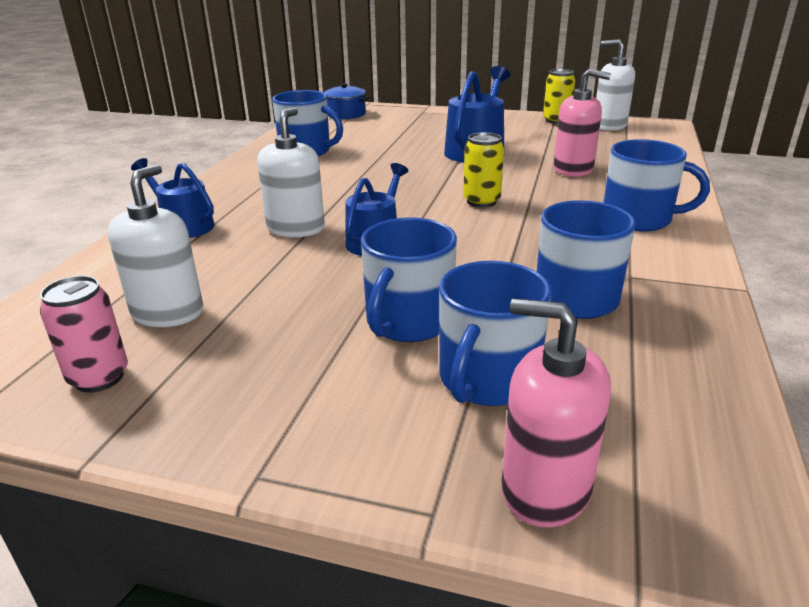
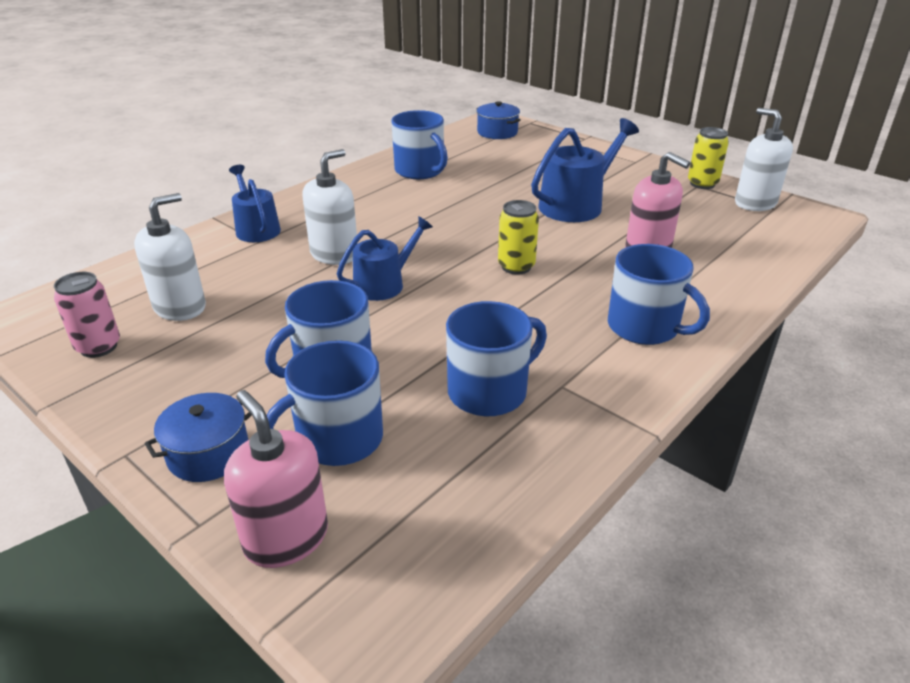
camera: 25 degrees right, 5 degrees up
(362, 439) = (208, 453): none -> blue pot

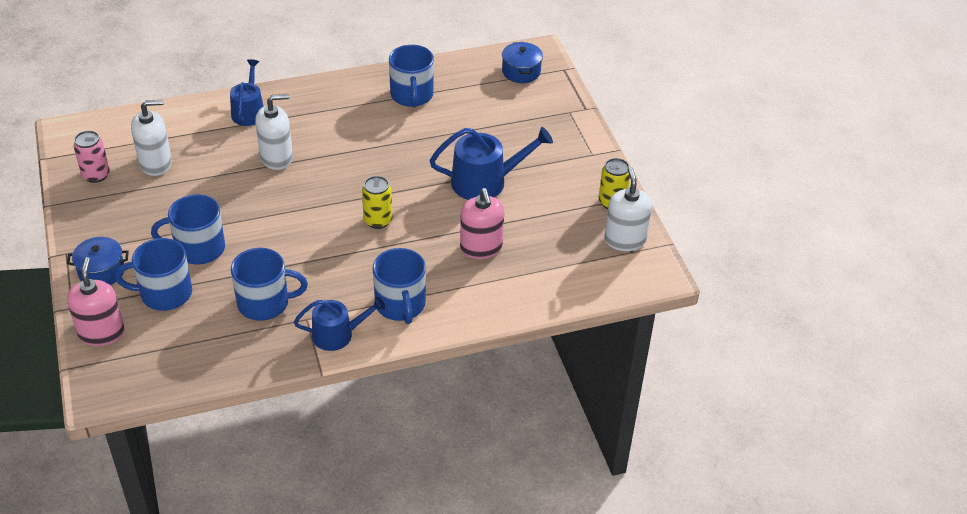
camera: 30 degrees right, 10 degrees up
(384, 284) = (283, 198): blue watering can -> blue watering can (337, 334)

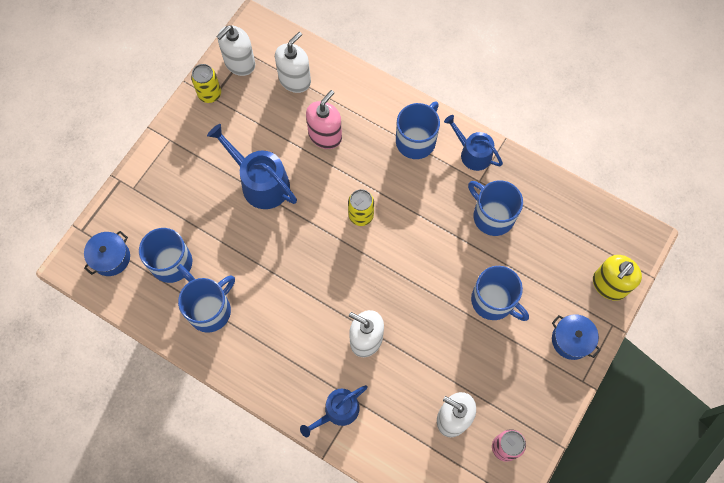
camera: 130 degrees left, 25 degrees up
(101, 333) = (609, 285): pink soap dispenser -> yellow soap dispenser
(164, 293) = (546, 281): blue mug -> blue mug (172, 264)
(564, 265) = (295, 80): none -> white soap dispenser

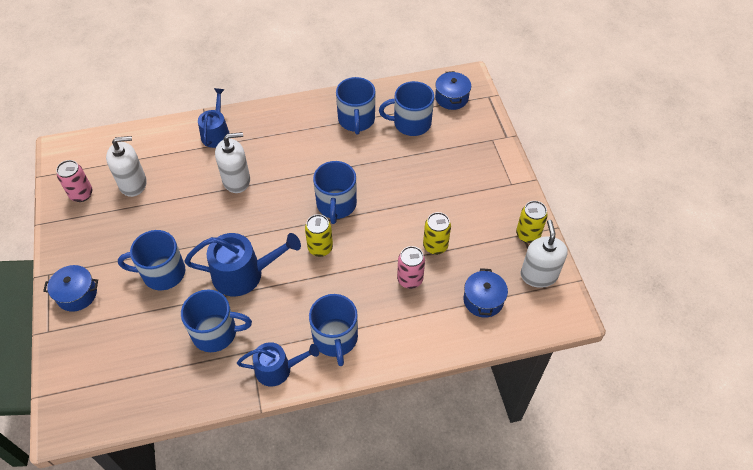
camera: 135 degrees right, 15 degrees down
(260, 182) = (416, 210): blue watering can -> blue watering can (244, 274)
(280, 143) = (435, 246): none -> yellow can
(295, 80) = (483, 300): white soap dispenser -> blue pot
(312, 242) = (336, 205): none -> blue mug
(325, 135) = (410, 279): pink soap dispenser -> pink can
(609, 285) = (70, 359): yellow soap dispenser -> none

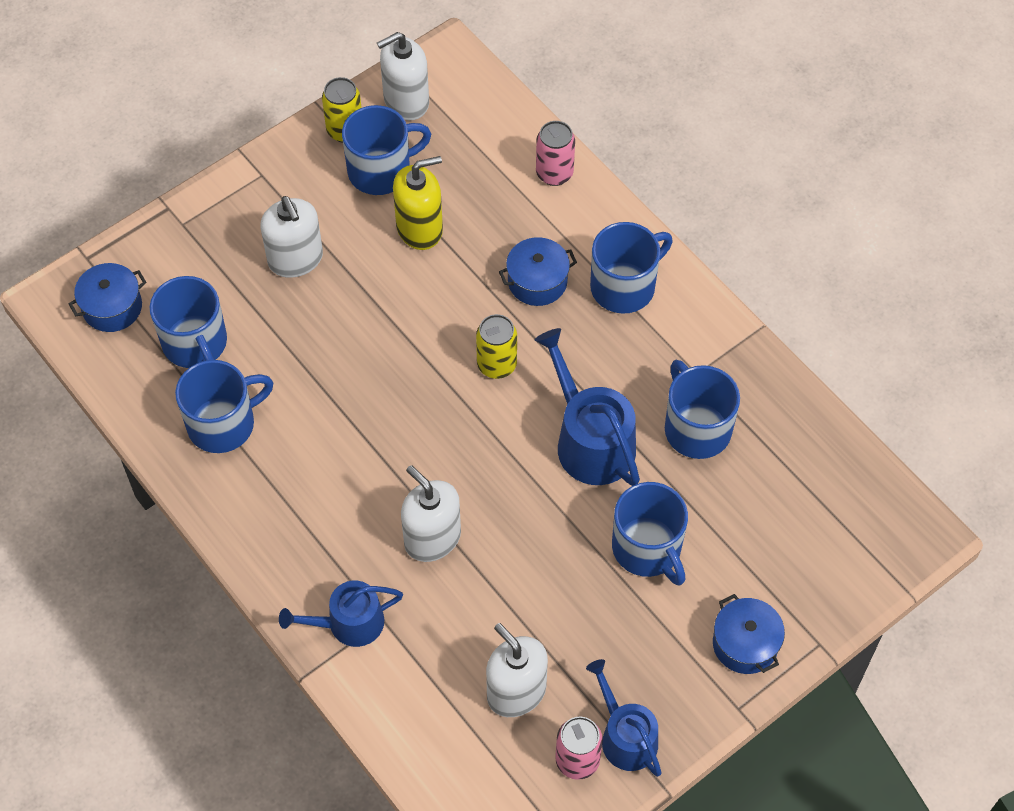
camera: 115 degrees left, 5 degrees up
(278, 369) = (703, 331): blue watering can -> blue watering can (625, 736)
(336, 205) = (409, 378): blue mug -> blue mug (381, 170)
(410, 279) = (490, 238): pink can -> pink can (554, 173)
(435, 246) = (419, 228): yellow can -> yellow soap dispenser
(443, 180) = (295, 259): none -> white soap dispenser
(483, 300) = (477, 148): blue pot -> blue pot (537, 281)

